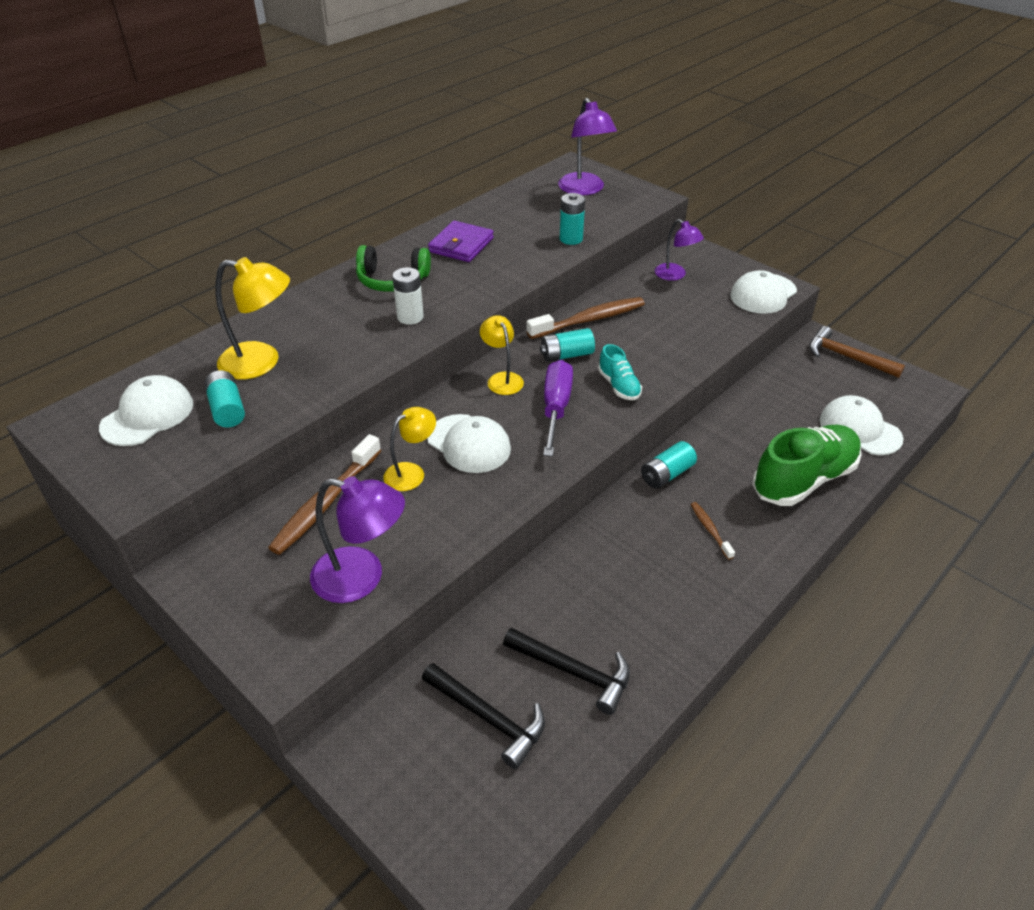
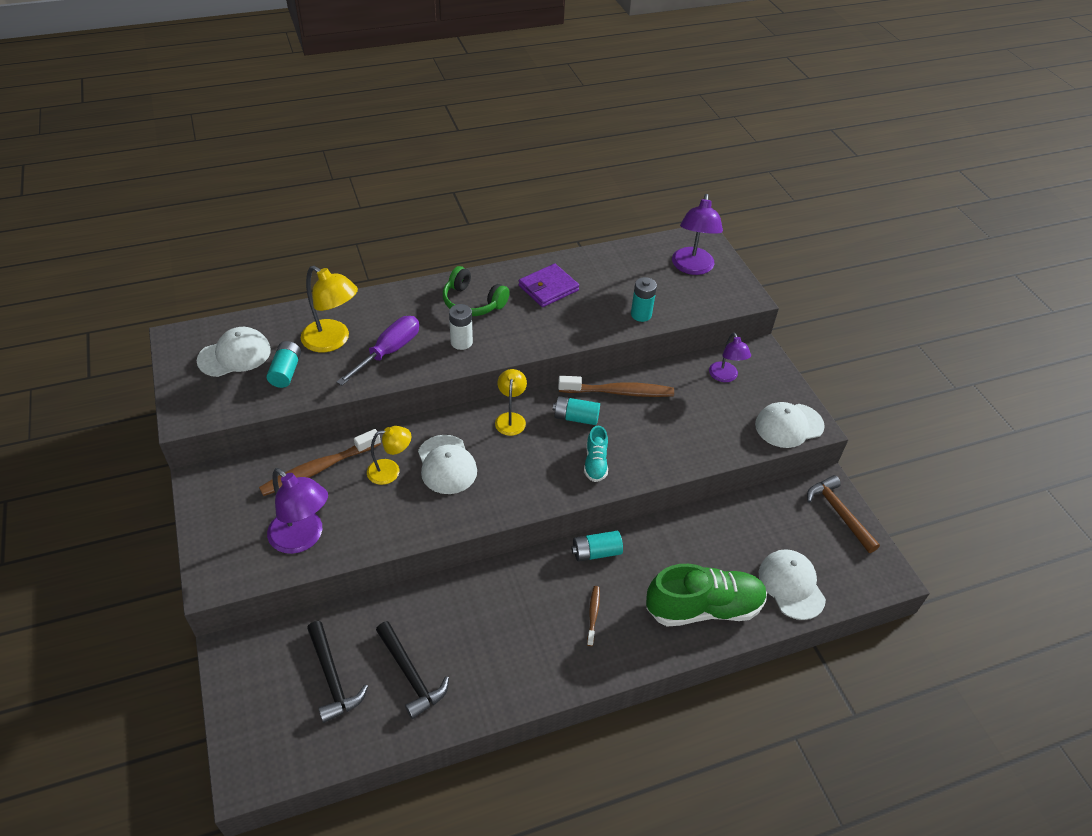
camera: 25 degrees right, 5 degrees up
(556, 408) = (532, 462): purple screwdriver -> purple screwdriver (388, 352)

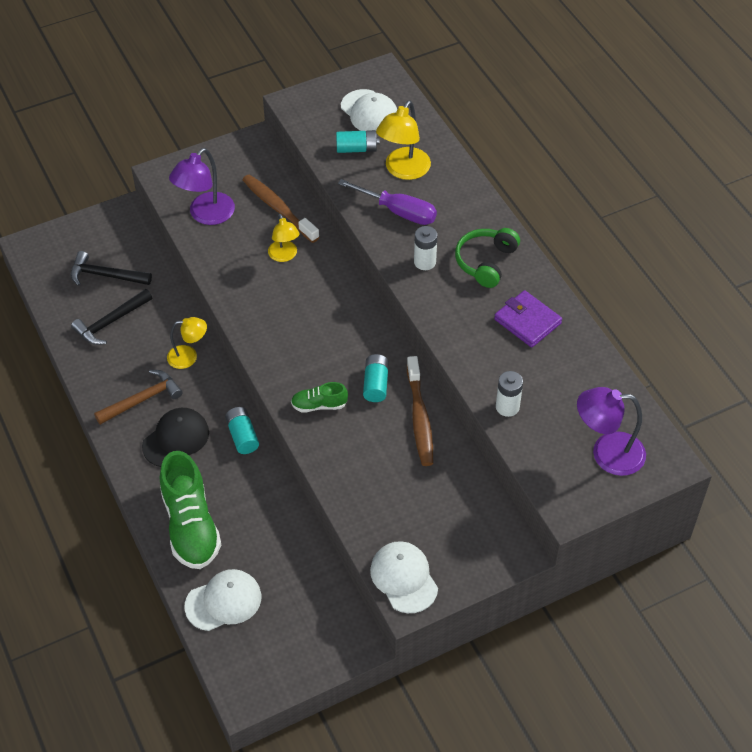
camera: 85 degrees right, 5 degrees up
(332, 677) = (106, 275): black hammer -> black hammer turned 45 degrees clockwise
(446, 465) = (298, 293): white cap -> none
(511, 419) = (363, 332): yellow lamp -> yellow lamp (189, 356)
(593, 614) = (176, 439): brown toothbrush -> black cap
(595, 463) = (319, 405): turquoise shoe -> green shoe
(641, 314) = (507, 407): turquoise battery -> white battery
(725, 377) = (466, 516): purple lamp -> none
(839, 513) = (321, 653): brown hammer -> brown hammer (142, 400)

